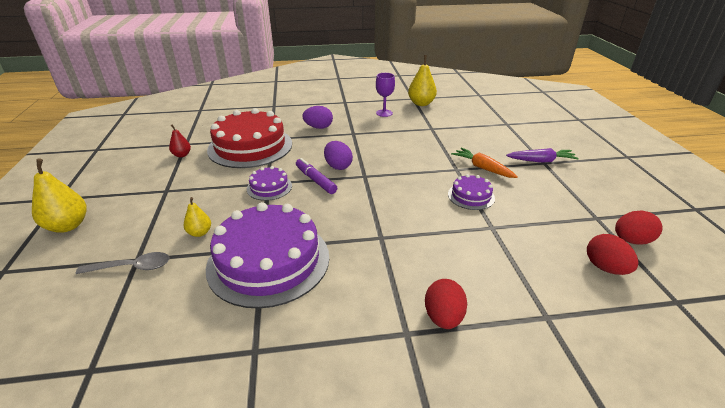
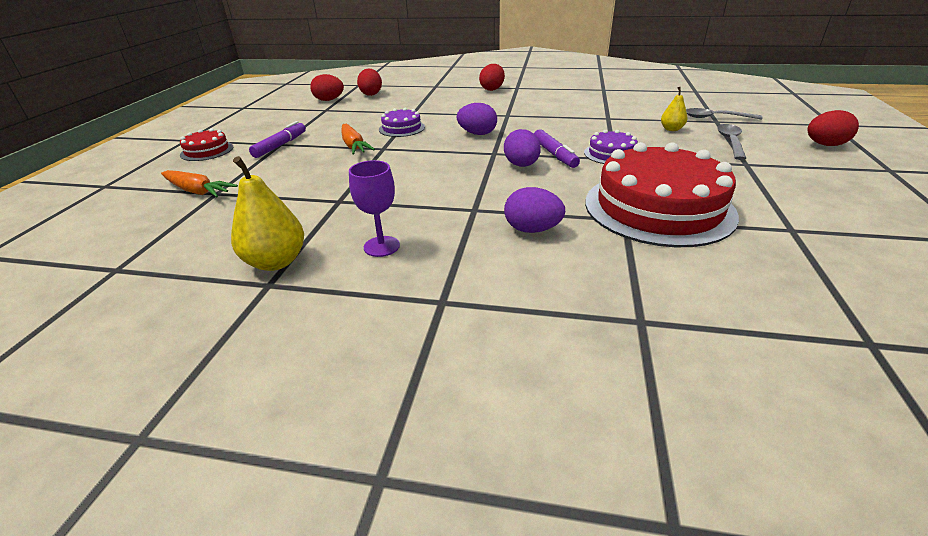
camera: 160 degrees left, 0 degrees up
(68, 226) = (825, 145): yellow pear -> red egg
(155, 218) = (730, 142): none -> grey spoon
(182, 155) = (775, 207): red pear -> none
(268, 261) = (601, 112): purple cake -> none
(393, 198) = (477, 134): none -> purple egg
(519, 123) = (197, 191): none -> orange carrot
(540, 161) = (280, 145): purple carrot -> purple marker
(583, 149) = (207, 151): none -> red cake

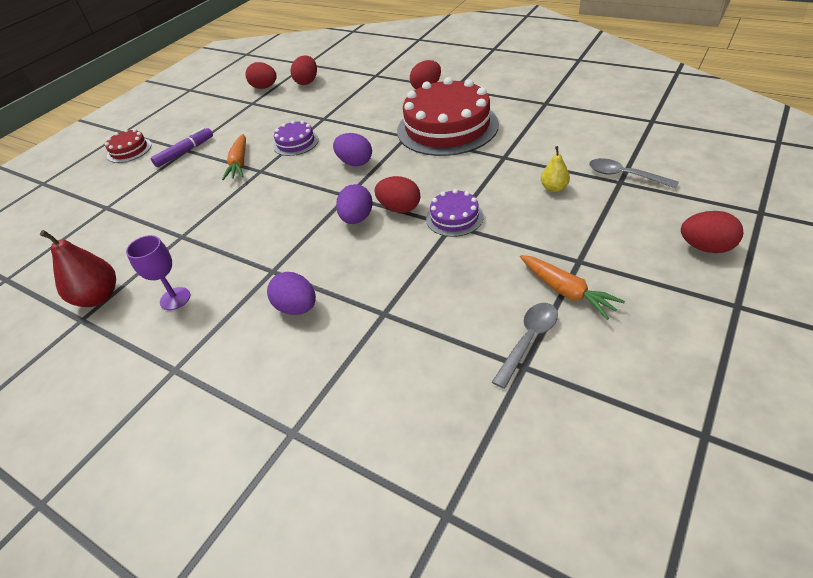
camera: 25 degrees right, 10 degrees up
(197, 191) = (95, 202): orange carrot -> orange carrot (566, 291)
(276, 262) = (98, 297): yellow pear -> red pear
(554, 154) = (399, 208): purple marker -> red egg
(658, 207) = (427, 305): red cake -> red cake (447, 127)
(730, 142) = (598, 222): grey spoon -> grey spoon (528, 340)

